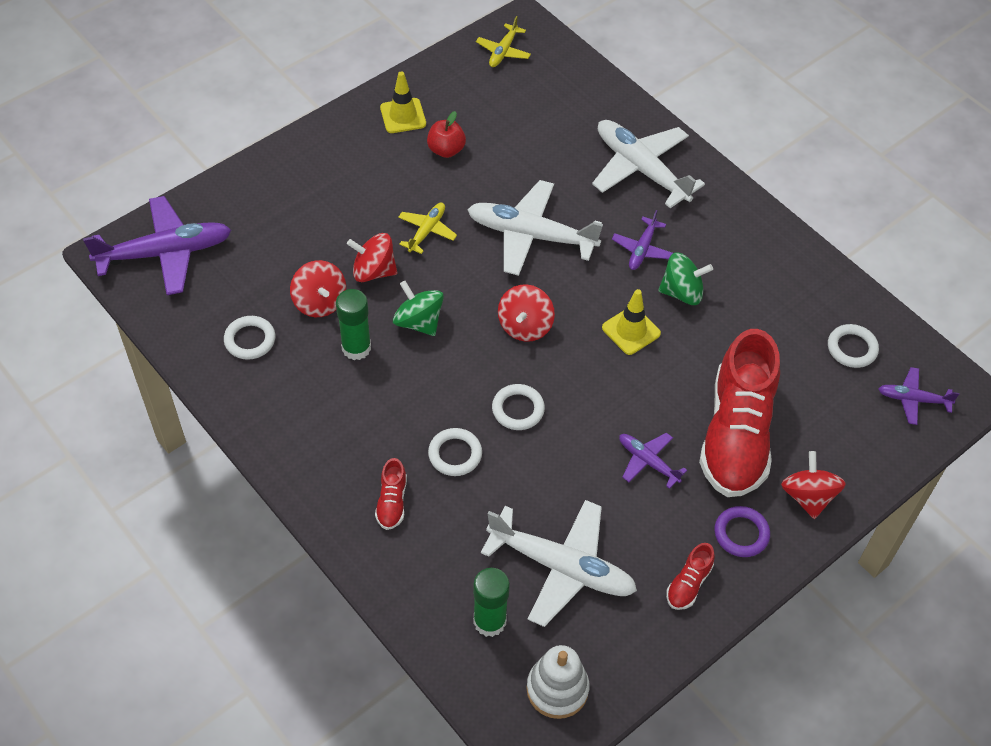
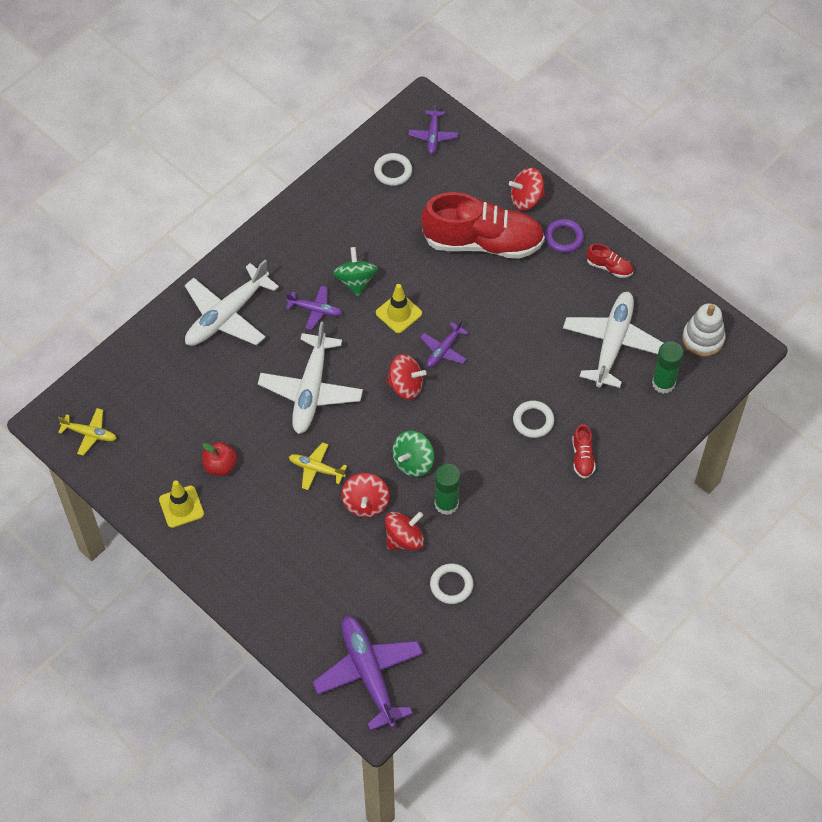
camera: 95 degrees left, 5 degrees up
(392, 502) = (582, 457): red shoe -> red shoe turned 90 degrees clockwise
(518, 409) = (485, 383): white ring -> none
(648, 462) = (516, 296): purple plane -> purple plane (444, 350)

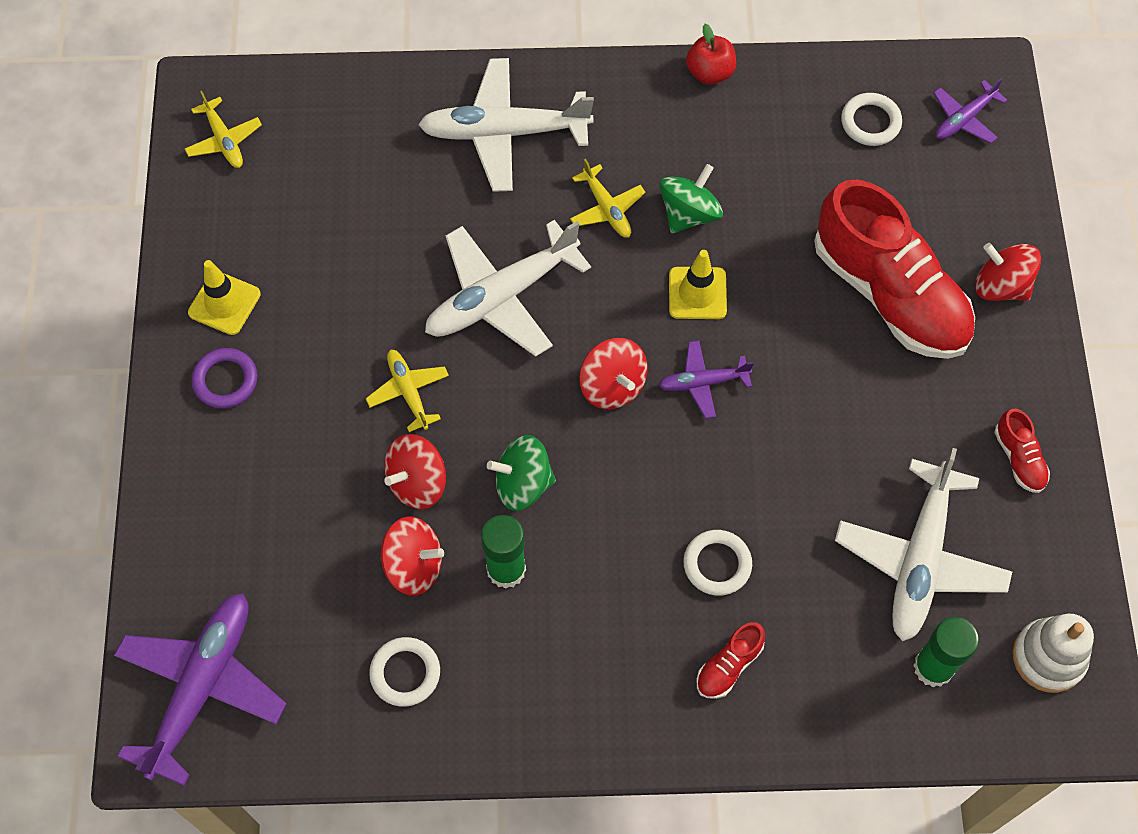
camera: 45 degrees right, 5 degrees up
(220, 466) = (313, 295): red apple -> red apple (710, 72)
(315, 310) = (606, 208): purple plane -> yellow plane
(564, 237) = (999, 372): purple ring -> purple ring (225, 380)
(612, 344) = (920, 558): white plane -> white plane turned 135 degrees clockwise

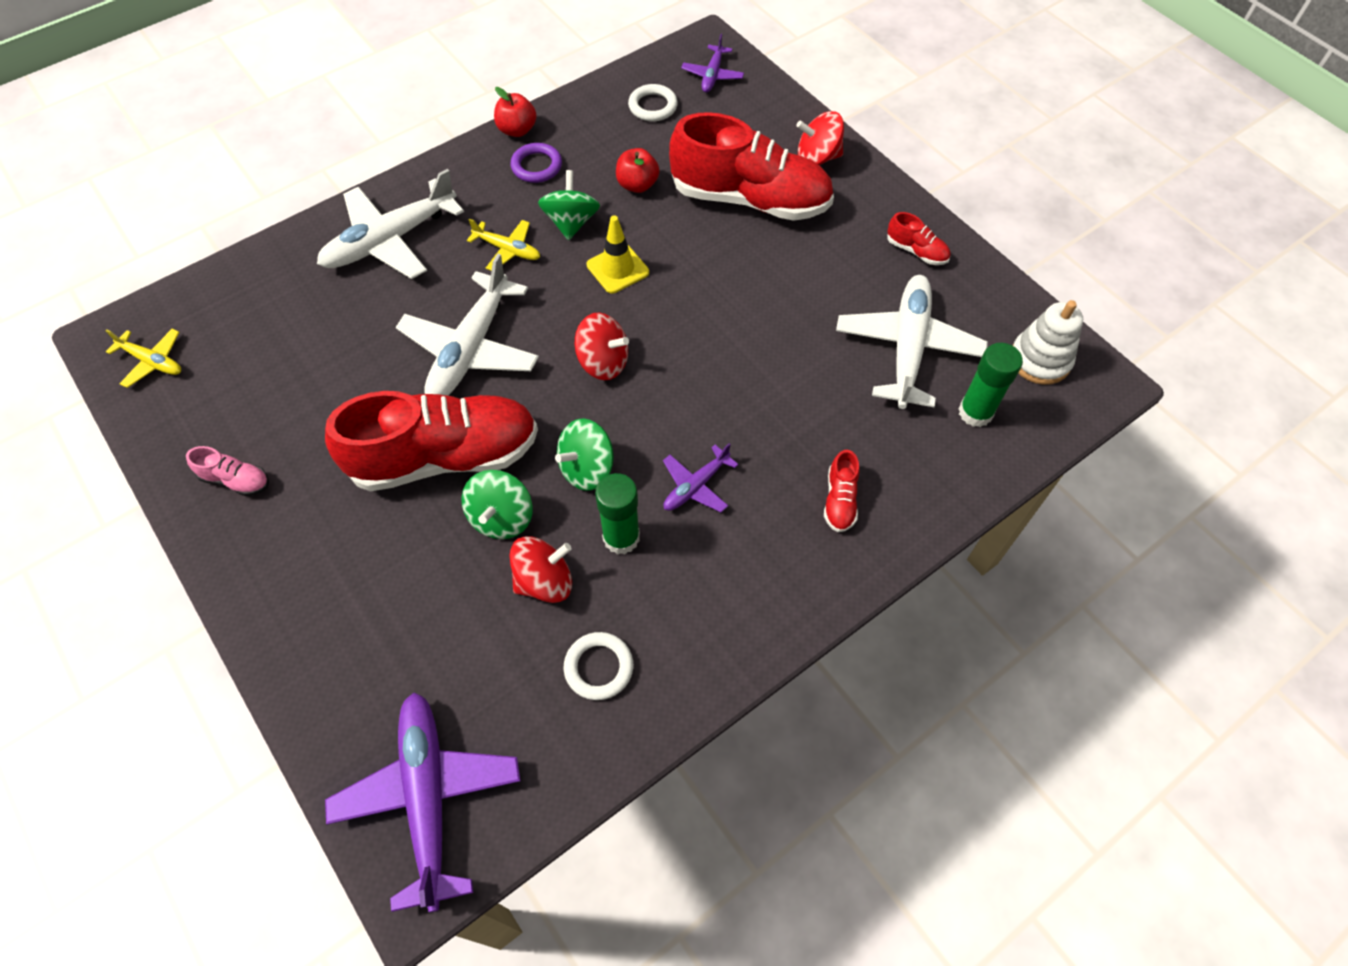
camera: 35 degrees left, 5 degrees down
(224, 303) = (236, 480): yellow traffic cone -> pink shoe
(225, 380) = (278, 538): purple ring -> purple ring (536, 166)
(409, 392) = (445, 457): yellow plane -> red shoe
(417, 482) = (501, 517): red spinning top -> green spinning top
(703, 382) = (668, 323): purple plane -> purple plane (696, 485)
(717, 564) = (775, 436): white ring -> none
(785, 208) = (637, 185): none -> red apple
(920, 558) = (907, 348): white plane -> white plane turned 150 degrees counterclockwise

